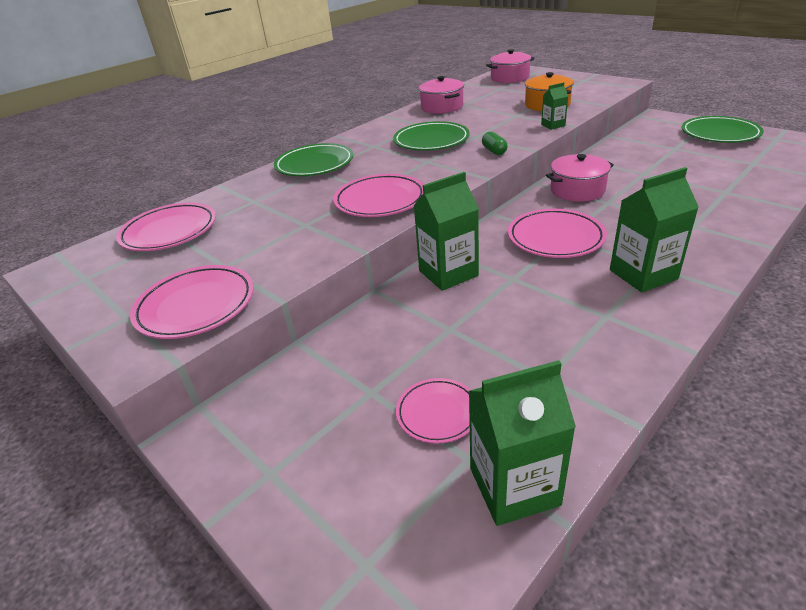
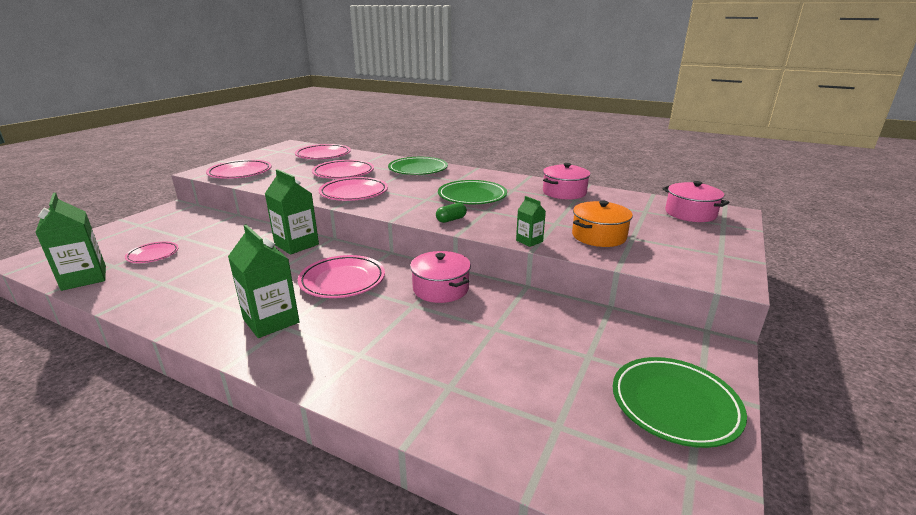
camera: 70 degrees right, 10 degrees down
(286, 211) = (343, 173): none -> pink plate

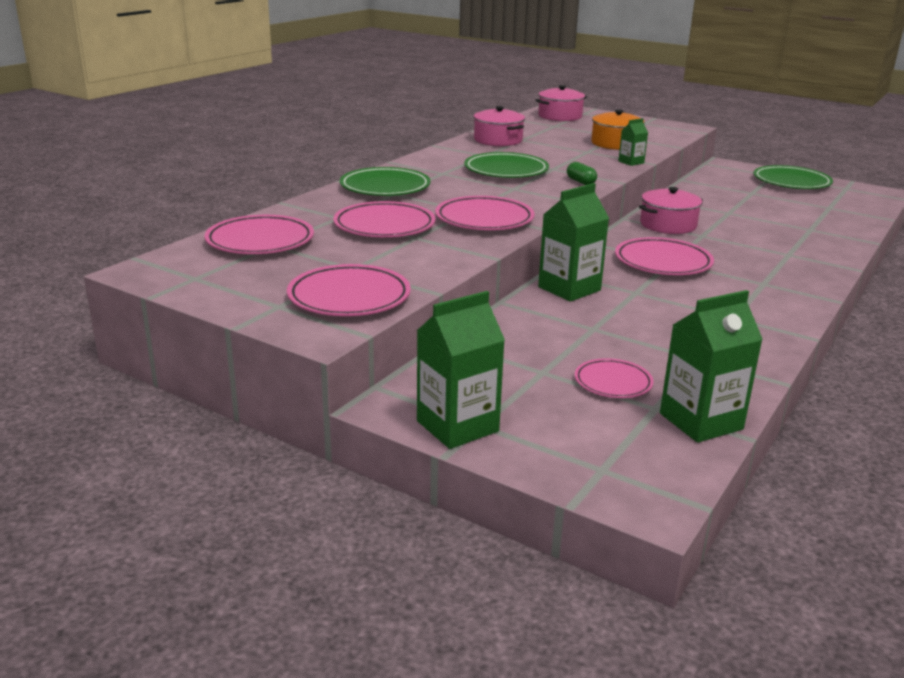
camera: 85 degrees left, 0 degrees up
(271, 321) = (755, 289): green carton -> green carton (457, 426)

